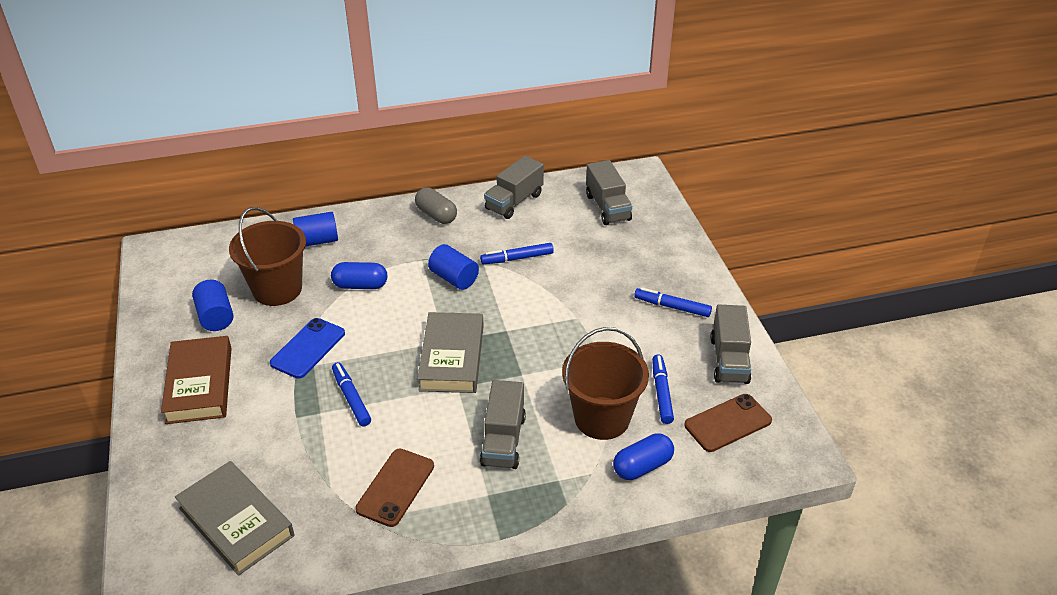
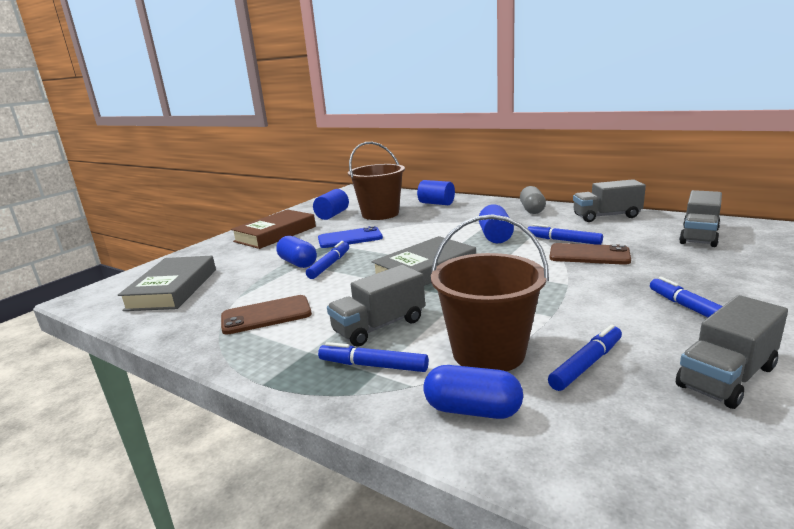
camera: 50 degrees right, 20 degrees down
(360, 285) = (428, 224): blue capsule -> blue capsule (298, 263)
(548, 475) = (373, 365): none -> blue marker
(728, 423) = (647, 432): brown phone -> brown phone (589, 255)

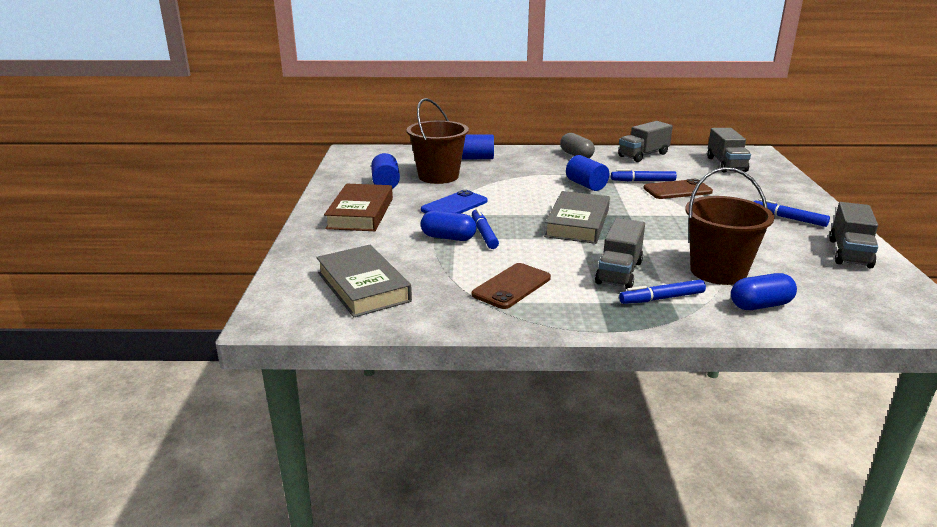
camera: 35 degrees left, 5 degrees up
(586, 364) = (779, 264): blue marker -> none

